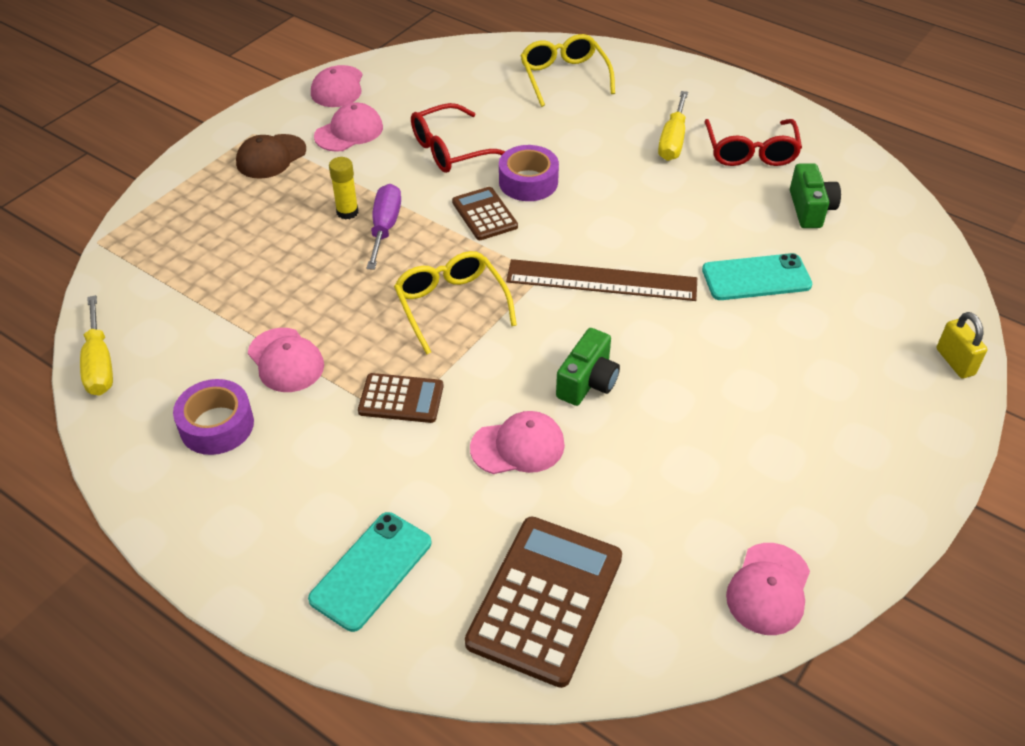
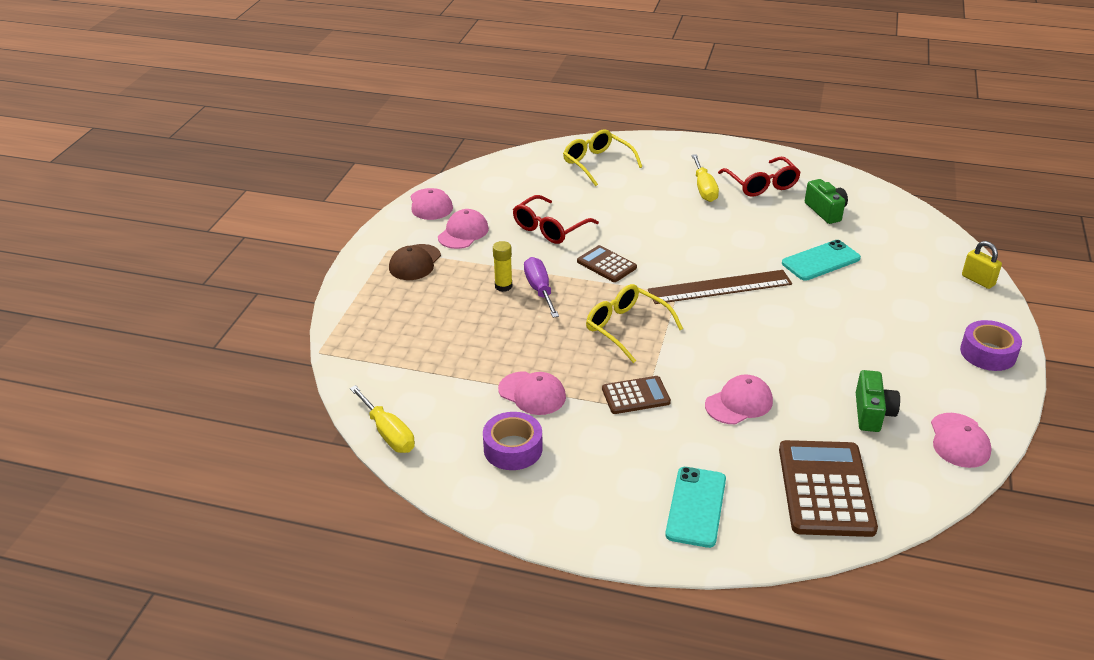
camera: 20 degrees left, 10 degrees down
(528, 182) = (622, 237): purple tape -> purple tape (988, 353)
(588, 382) = (756, 351): green camera -> green camera (872, 413)

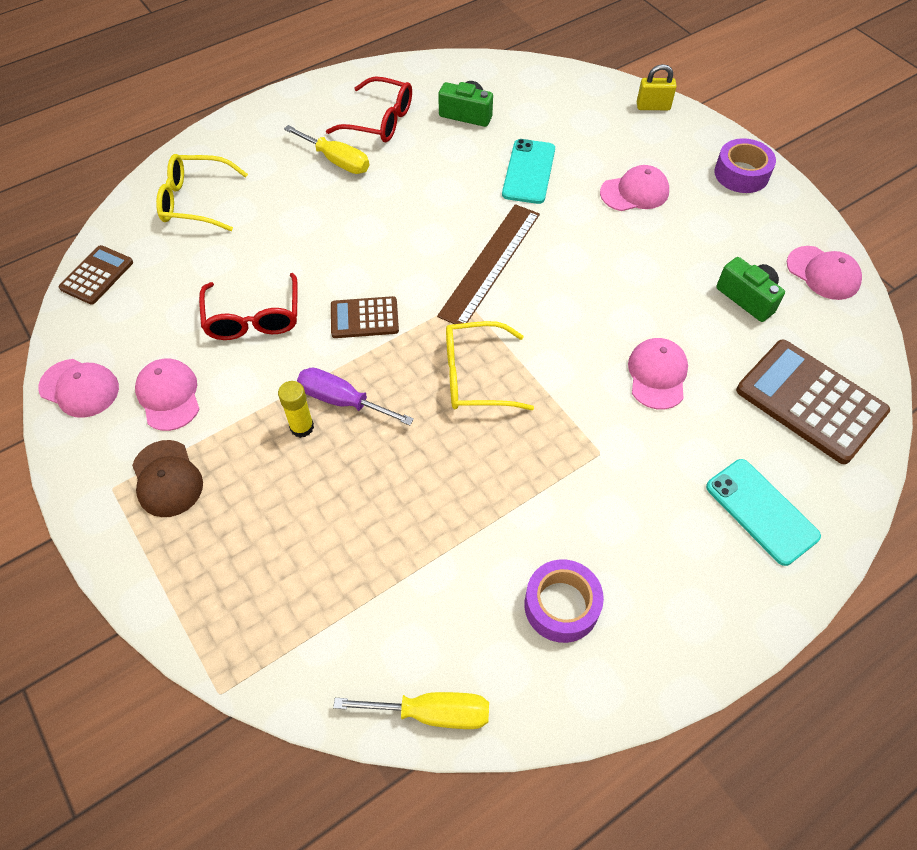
camera: 50 degrees left, 20 degrees up
(532, 393) = (495, 527): pink cap -> pink cap (634, 192)
(635, 396) = (578, 443): brown calculator -> brown calculator (97, 275)

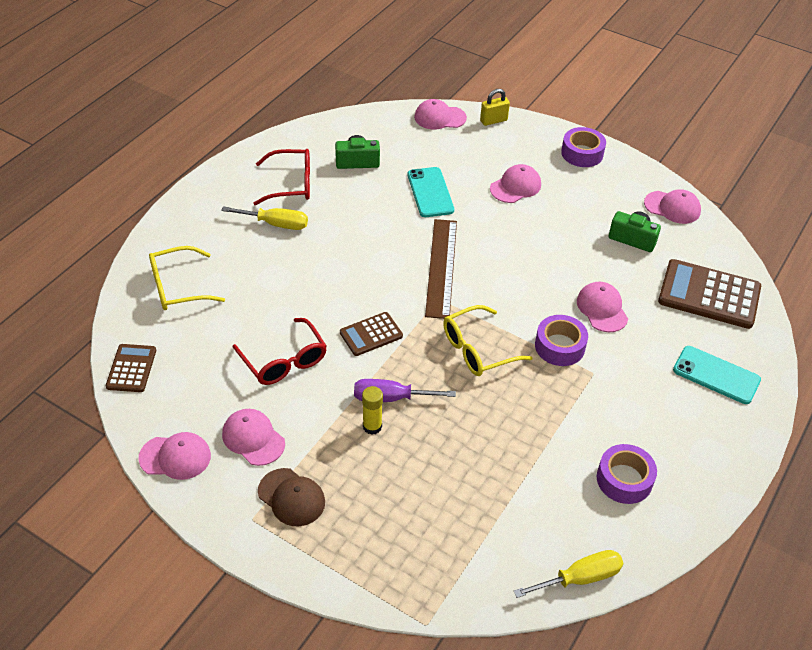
camera: 25 degrees left, 10 degrees down
(577, 405) = (559, 346): none -> purple tape
(590, 87) = (439, 117): none -> pink cap

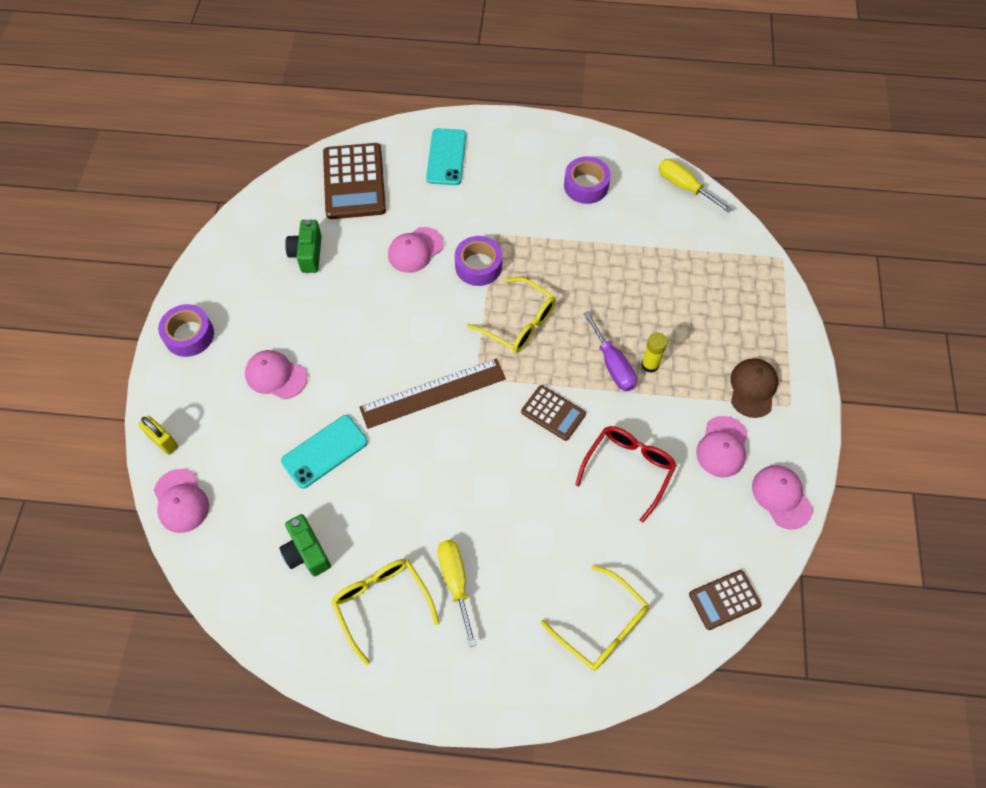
camera: 115 degrees left, 15 degrees up
(291, 184) = (382, 603): red glasses -> yellow glasses
(672, 207) = (244, 236): pink cap -> none

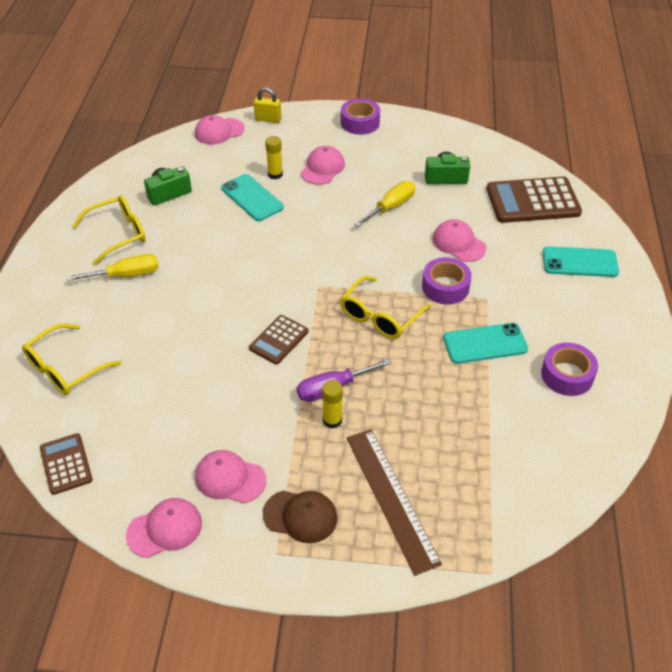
camera: 90 degrees right, 15 degrees down
(163, 441) = (268, 119): yellow padlock -> yellow padlock turned 60 degrees clockwise
(282, 428) = (275, 174): none -> yellow glue stick
(433, 393) = (303, 258): brown ruler -> brown ruler (391, 498)
(552, 240) = (485, 344): none -> turquoise phone
(628, 469) = (214, 395): red glasses -> none
(684, 187) = (587, 472): yellow screwdriver -> yellow screwdriver (391, 207)

